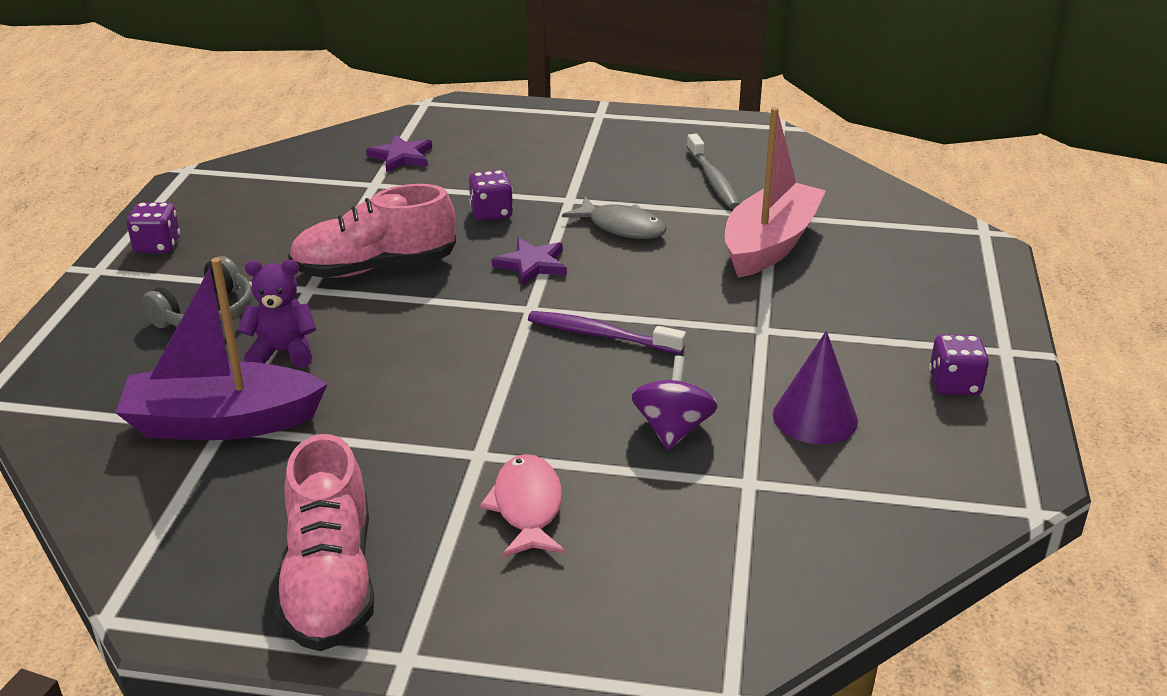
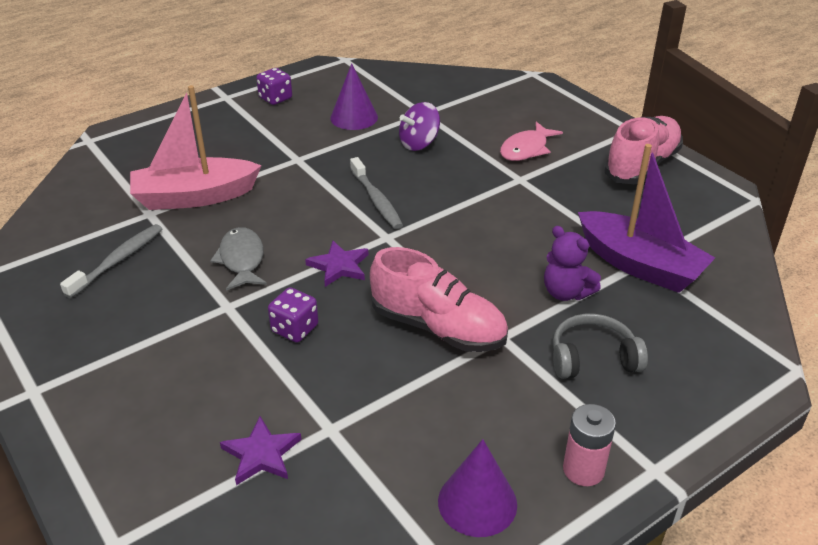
camera: 135 degrees left, 5 degrees up
(157, 245) = (583, 470): purple dice -> pink battery
(223, 200) = (477, 502): none -> purple cone
(601, 335) = (376, 200): purple toothbrush -> grey toothbrush

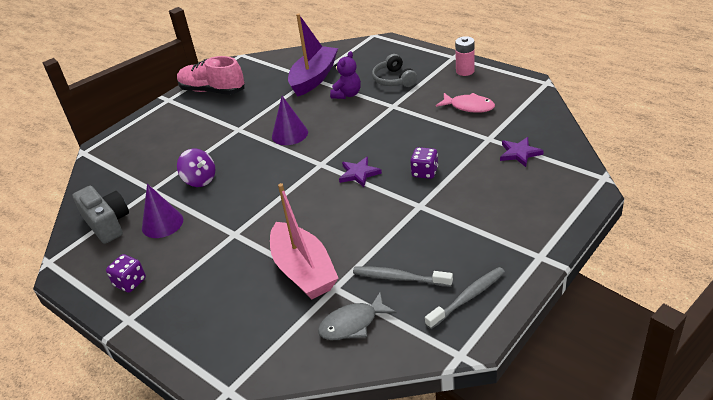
camera: 100 degrees left, 0 degrees up
(241, 260) = (371, 216): grey fish -> grey fish (352, 324)
(376, 200) = (280, 179): grey toothbrush -> grey toothbrush (468, 298)
(380, 87) = (107, 224): none -> grey camera
(438, 328) = (396, 125): pink shoe -> none
(477, 502) = (501, 91): purple cone -> purple cone (289, 134)
(526, 149) = (200, 133): pink fish -> pink fish (469, 107)

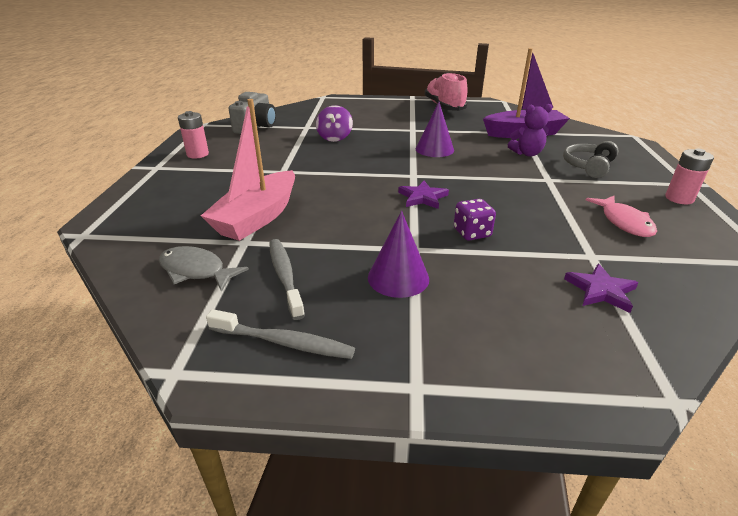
camera: 50 degrees right, 5 degrees down
(130, 282) = (198, 154): purple dice -> pink battery
(162, 223) = (271, 142): purple cone -> purple cone (398, 278)

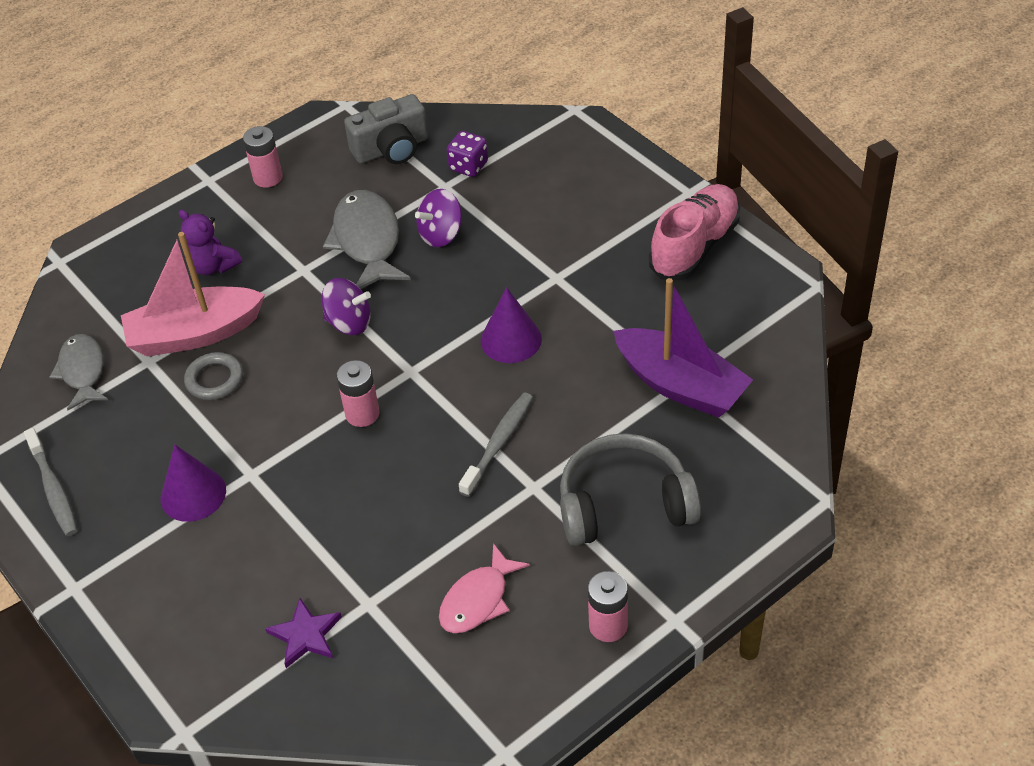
camera: 50 degrees right, 15 degrees up
(285, 276) = (126, 427): grey toothbrush -> grey toothbrush (498, 443)
(301, 151) = (367, 241): none -> grey fish
(309, 227) = (214, 379): none -> grey ring
(347, 175) = (349, 323): none -> purple spinning top
(423, 197) = (362, 414): purple star -> pink battery
(472, 233) = (323, 495): purple dice -> purple dice (468, 166)
(527, 153) = (601, 427): purple teddy bear -> purple teddy bear (213, 266)
(588, 166) = (624, 503): grey headphones -> grey headphones, size x1.52

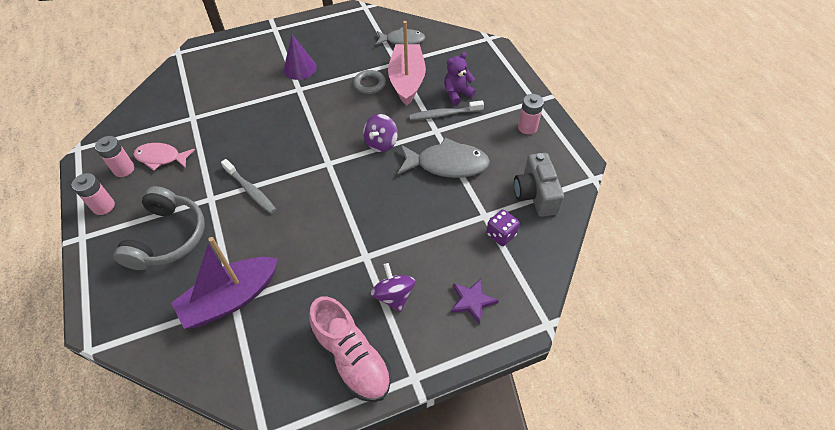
camera: 105 degrees right, 5 degrees up
(53, 489) = (333, 26): grey toothbrush -> grey toothbrush (444, 114)
(305, 635) = (193, 94): purple star -> purple star (472, 301)
(362, 414) = (310, 136): pink battery -> pink battery (124, 169)
(441, 234) = (436, 203): purple spinning top -> purple spinning top (394, 296)
(478, 600) = (161, 158): pink fish -> pink fish turned 45 degrees counterclockwise
(511, 339) = (324, 216): purple cone -> none

